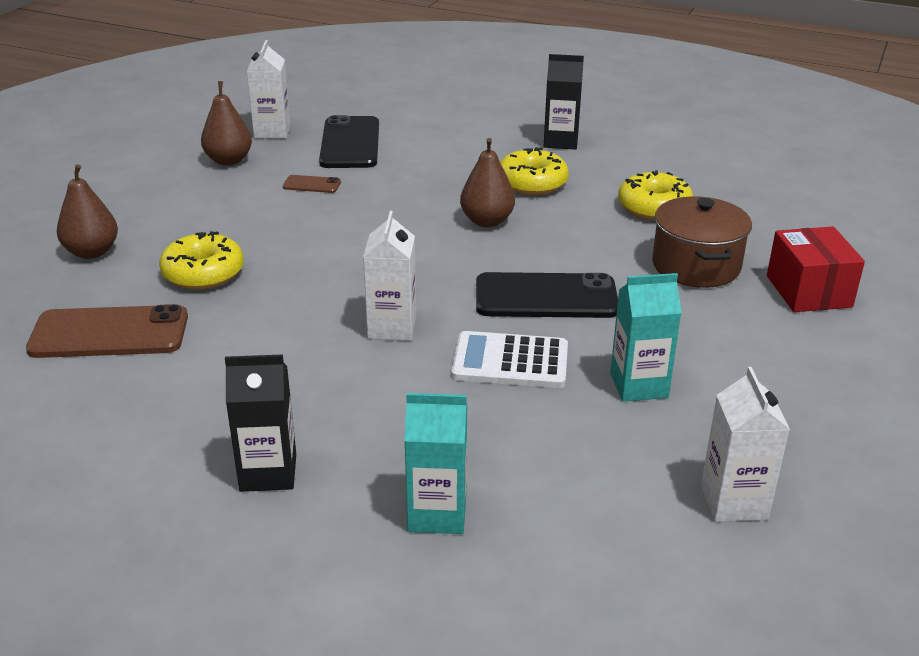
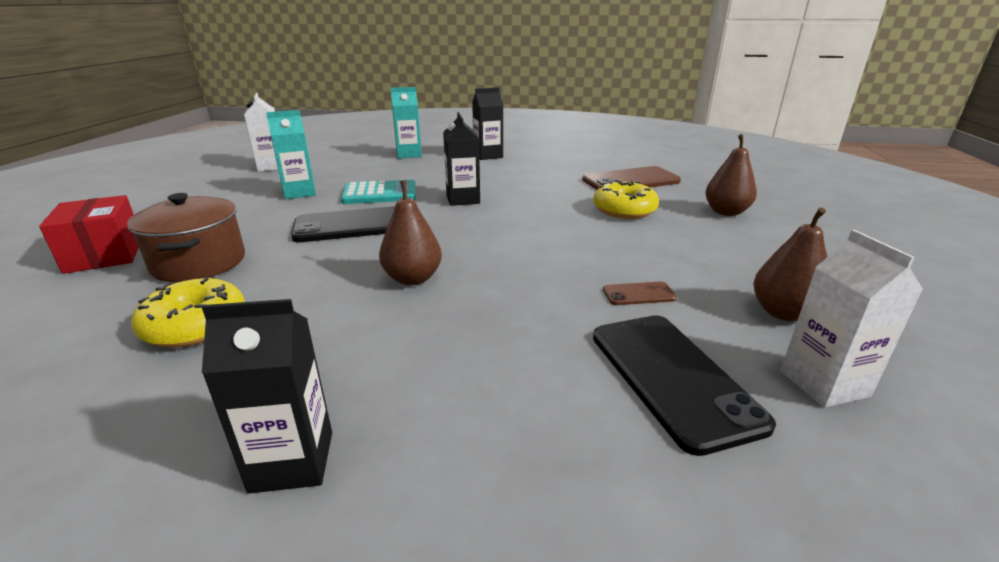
camera: 165 degrees right, 5 degrees down
(392, 327) = (463, 199): white carton -> black carton
(510, 362) = (380, 193): white calculator -> turquoise calculator
(532, 183) = (359, 341): yellow donut -> none

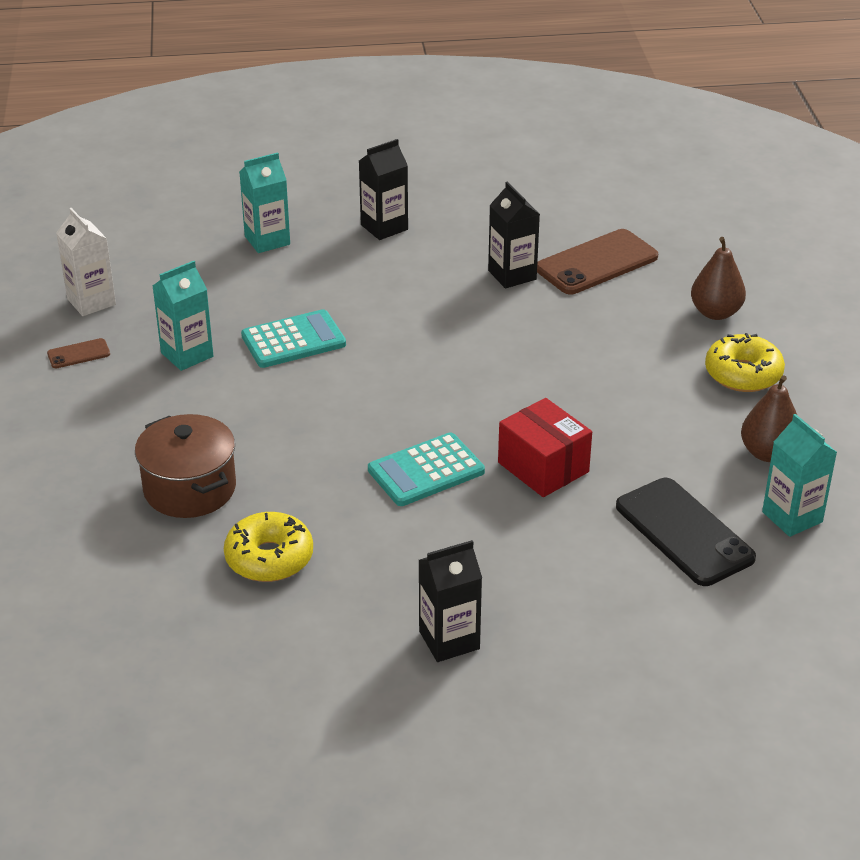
camera: 15 degrees left, 10 degrees up
(105, 255) = (72, 496): red box -> red box (543, 467)
(353, 225) = (306, 405): black phone -> none
(413, 278) = (426, 471): brown pear -> turquoise calculator
(463, 199) = (405, 336): black carton -> black carton (512, 275)
(624, 210) = (602, 327): yellow donut -> yellow donut (743, 374)
(639, 294) = (643, 453): brown phone -> brown phone (78, 354)
(824, 383) = (792, 517): white carton -> turquoise carton

